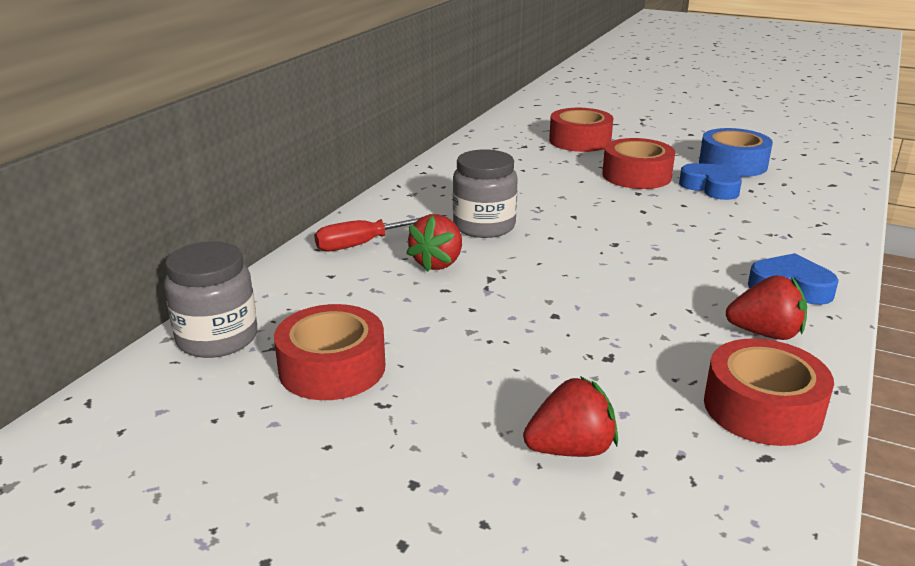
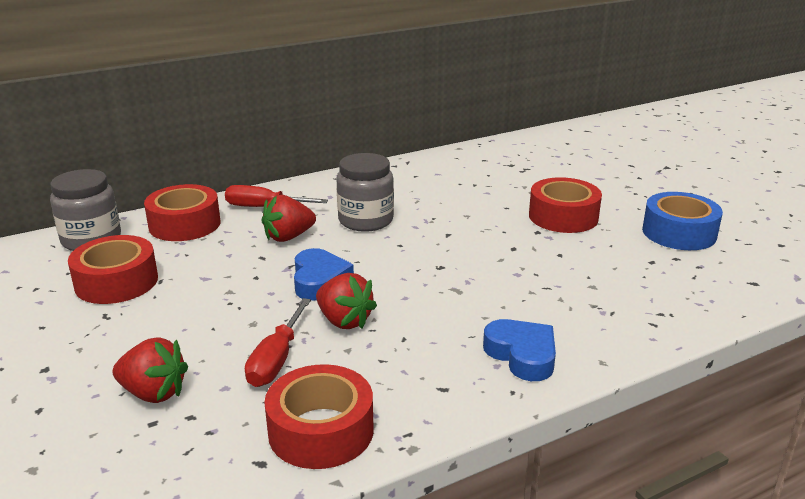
camera: 35 degrees right, 0 degrees up
(580, 141) = (567, 172): red tape -> red tape (184, 224)
(623, 369) = (277, 359): none -> red screwdriver
(711, 187) = (615, 247): blue heart -> blue heart (319, 280)
(765, 333) = (428, 381): red strawberry -> red strawberry (344, 321)

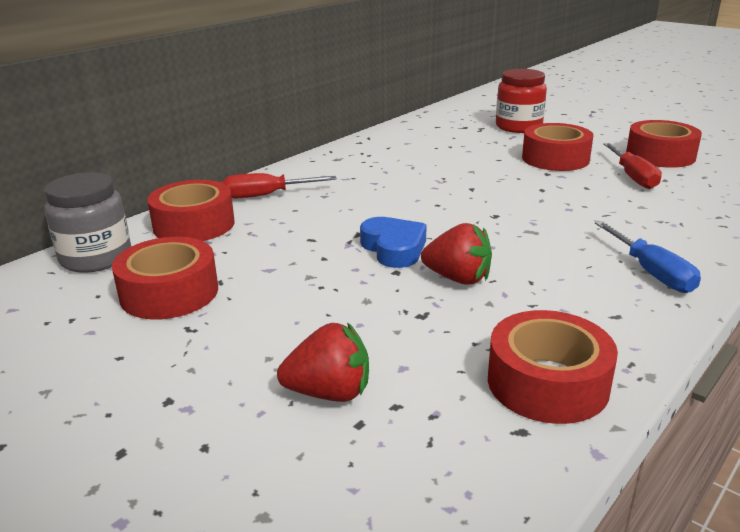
camera: 20 degrees left, 0 degrees up
(277, 359) = (429, 328): red screwdriver -> red screwdriver (632, 177)
(288, 237) = (320, 217): red strawberry -> none
(365, 220) = (382, 190): grey jar -> none
(522, 355) = (650, 272): blue heart -> blue screwdriver
(565, 173) = (518, 127): none -> red jar
(679, 233) = (660, 155): blue tape -> red tape

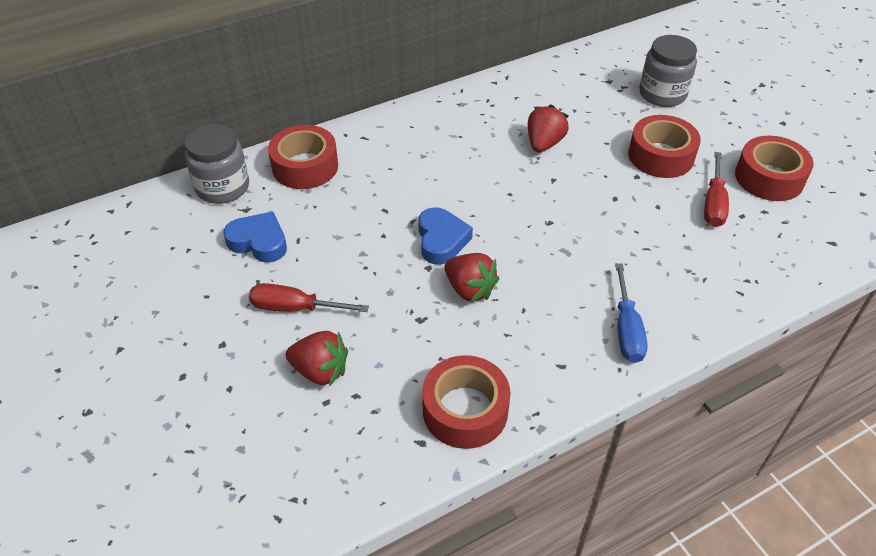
camera: 20 degrees right, 20 degrees up
(169, 293) = (259, 242): red tape -> blue heart
(266, 195) = (376, 143): red screwdriver -> red screwdriver (296, 308)
(441, 169) = (544, 143): none -> red strawberry
(518, 127) = (662, 94): red jar -> grey jar

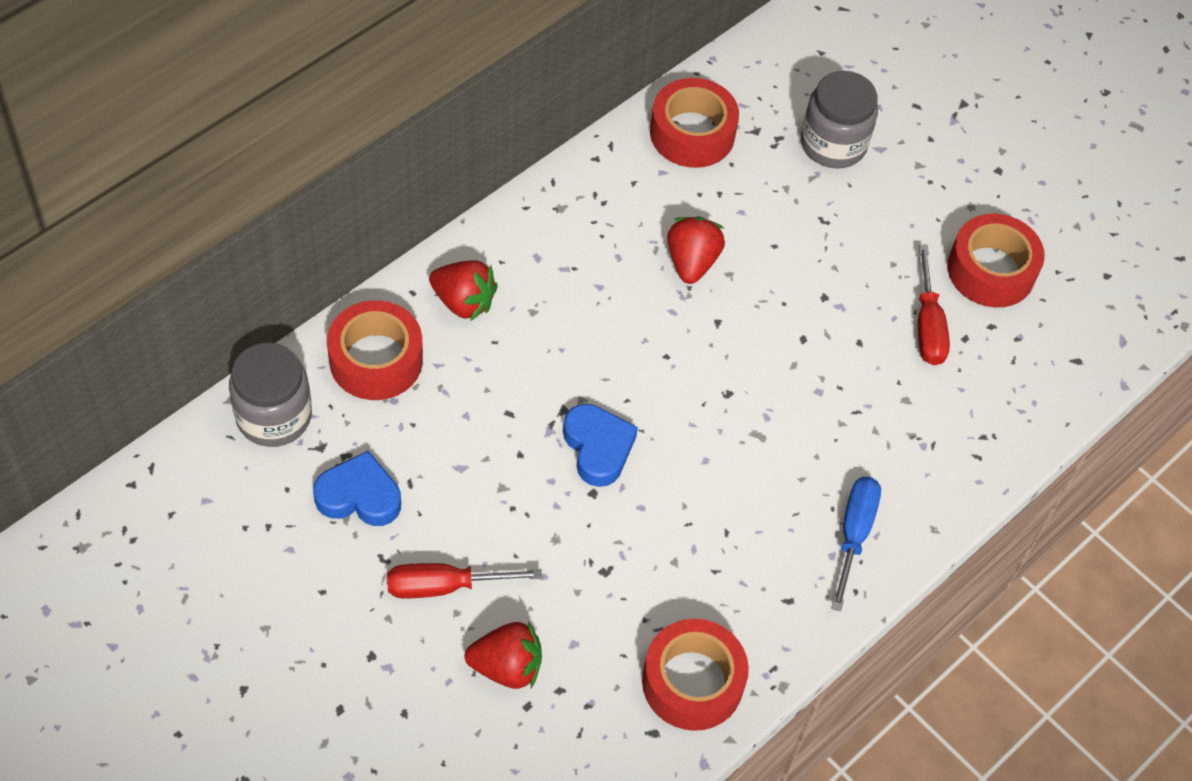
camera: 20 degrees left, 10 degrees up
(469, 289) = (654, 516): red strawberry -> red strawberry (463, 302)
(626, 329) = (854, 535): blue screwdriver -> blue screwdriver turned 150 degrees counterclockwise
(661, 156) = (849, 257): red tape -> red tape (692, 133)

